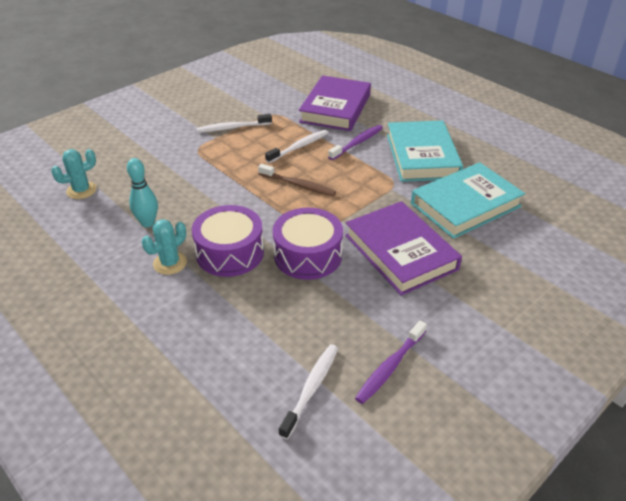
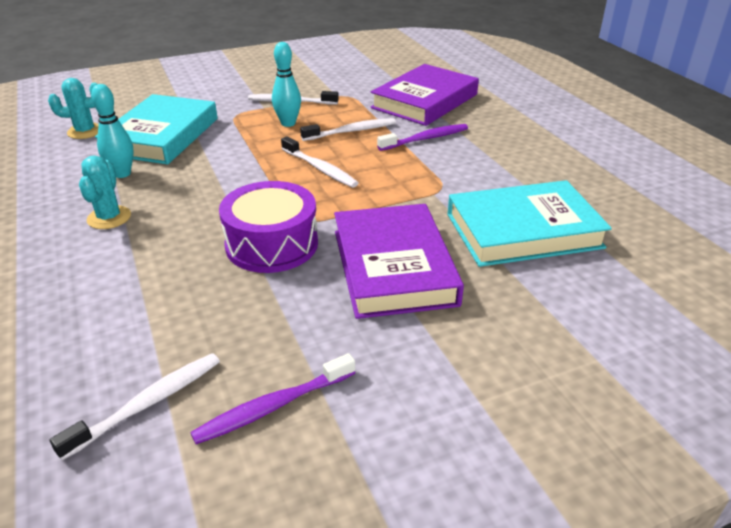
camera: 20 degrees right, 5 degrees down
(170, 263) = (109, 218): turquoise cactus -> turquoise cactus turned 60 degrees counterclockwise
(230, 252) = (183, 221): purple drum -> none
(245, 149) = (288, 123): none -> turquoise bowling pin
(298, 185) = (320, 168): brown toothbrush -> white toothbrush
(422, 156) = (500, 166): turquoise book -> turquoise book (161, 136)

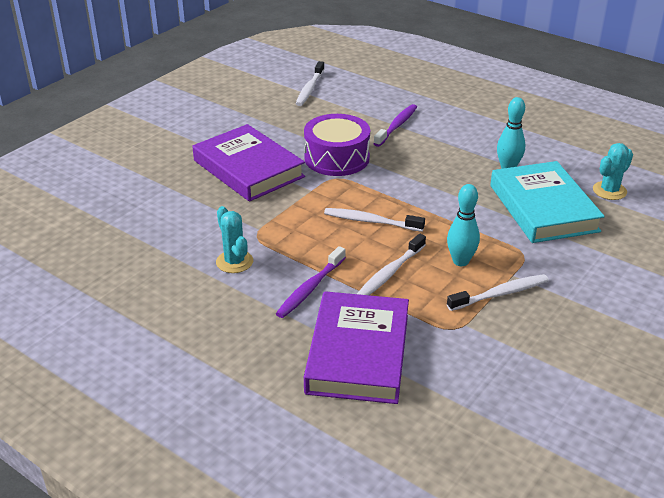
camera: 150 degrees right, 0 degrees up
(109, 218) = (459, 141): turquoise cactus -> turquoise cactus (234, 262)
(273, 406) = (256, 102): purple toothbrush -> purple toothbrush (396, 126)
(523, 231) = (173, 219): turquoise book -> none

